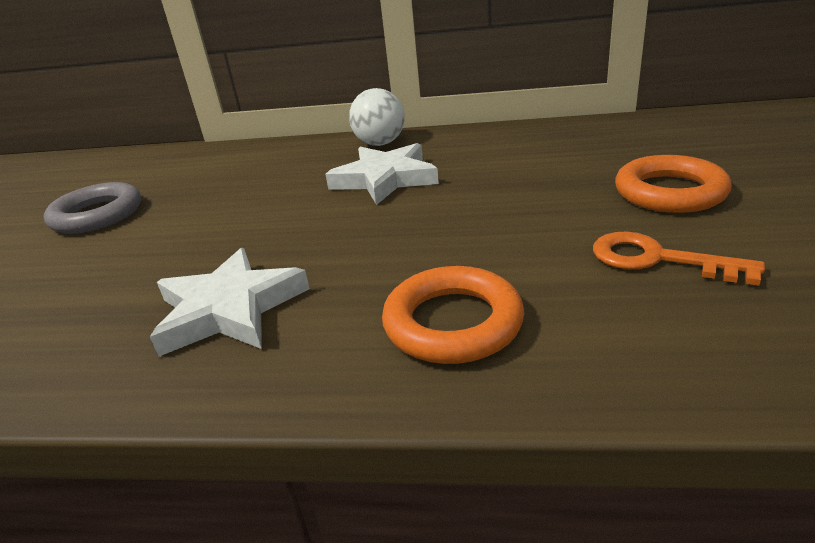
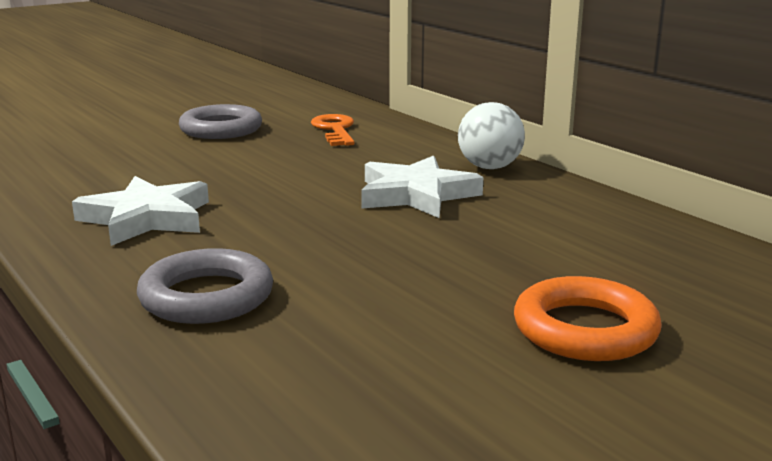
camera: 45 degrees right, 10 degrees down
(453, 323) = (206, 296): orange ring -> grey ring
(657, 259) = (414, 355): orange key -> orange key (335, 130)

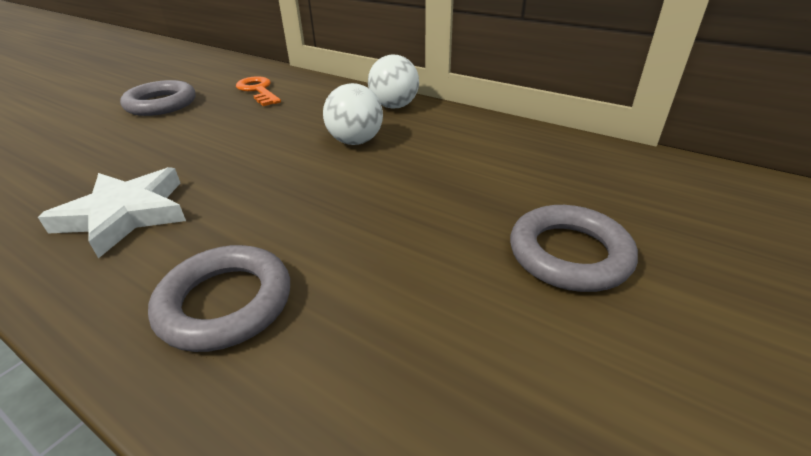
camera: 20 degrees left, 15 degrees up
(416, 194) = (355, 141): white star -> white ball
(585, 329) = (569, 254): orange ring -> grey ring

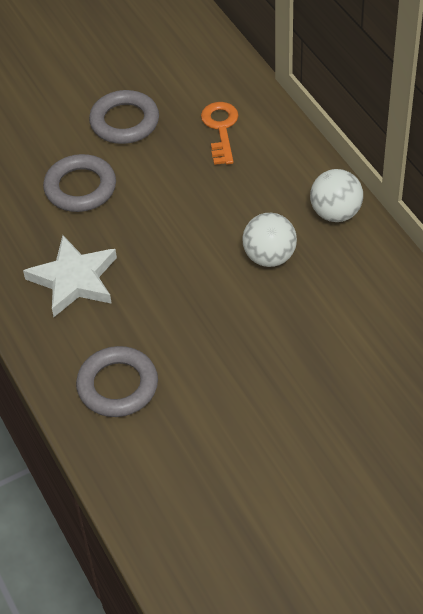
camera: 30 degrees right, 15 degrees up
(569, 254) = (338, 440): grey ring -> grey ring (80, 188)

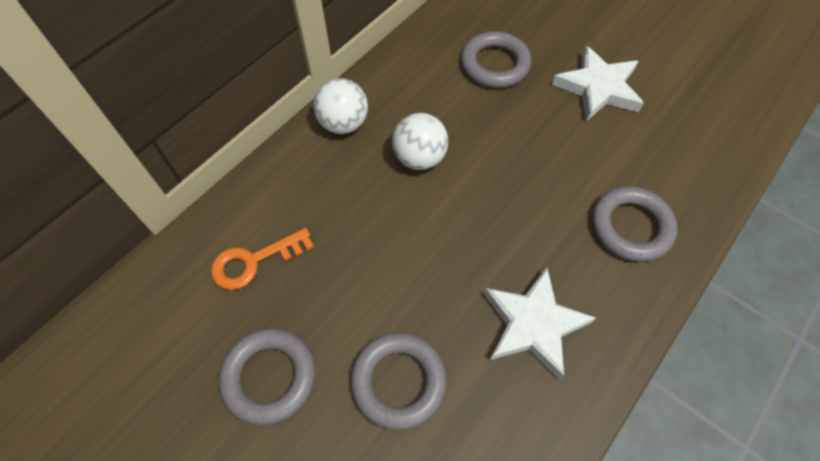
camera: 115 degrees left, 10 degrees up
(288, 437) = (598, 88): none -> white star
(361, 356) = (494, 64): none -> grey ring

